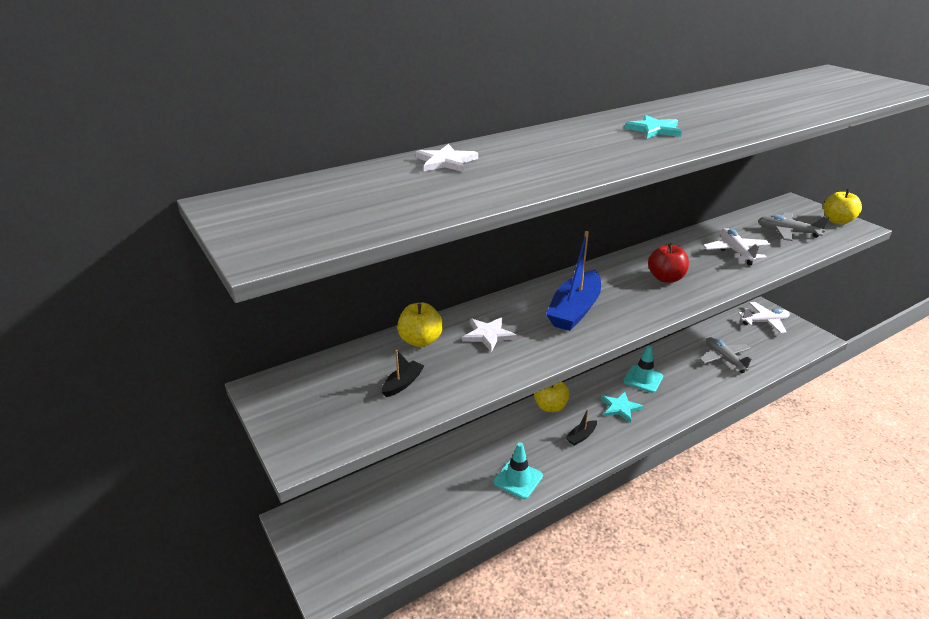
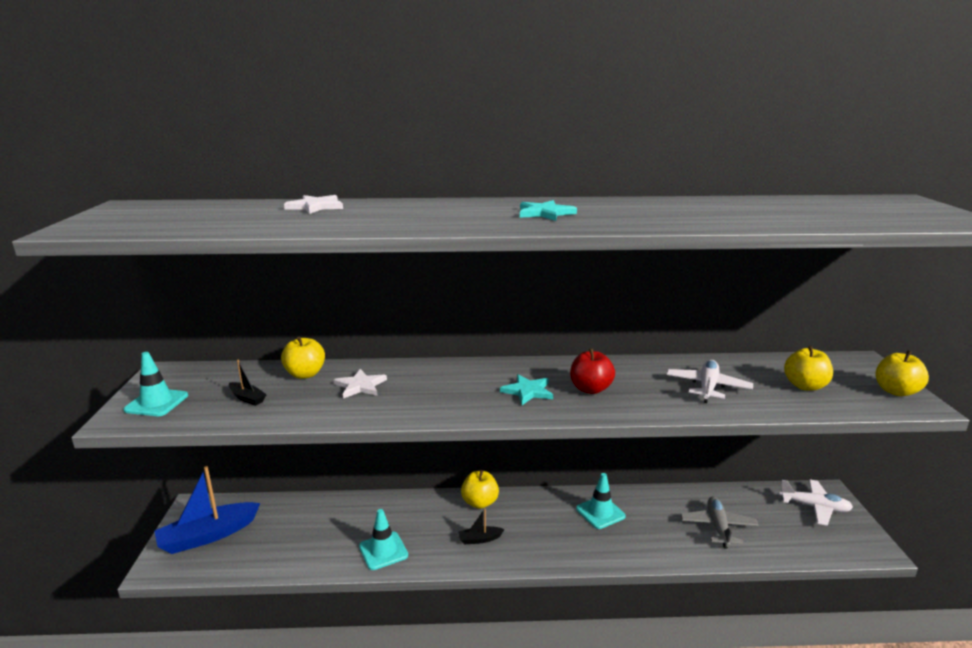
camera: 30 degrees right, 10 degrees down
(315, 422) = (156, 403): none -> turquoise traffic cone
(402, 383) = (247, 398): black boat -> black boat turned 60 degrees clockwise
(574, 310) = (461, 389): blue boat -> blue boat (208, 536)
(620, 408) = (546, 529): turquoise star -> turquoise star (528, 391)
(787, 232) = (805, 386): grey plane -> yellow apple

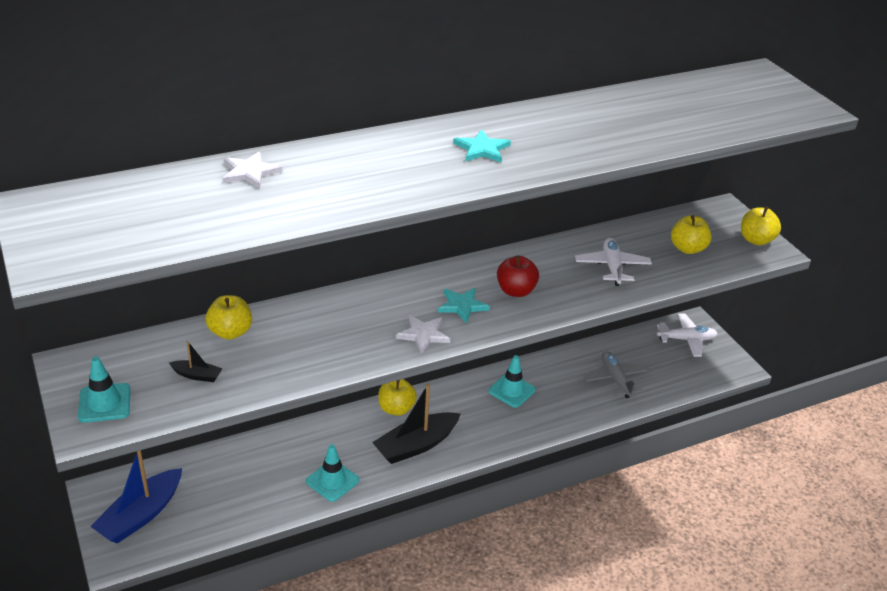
camera: 25 degrees left, 15 degrees up
(360, 386) = (299, 334): white star -> white star (423, 335)
(480, 539) = (416, 445): black boat -> black boat, size x2.13

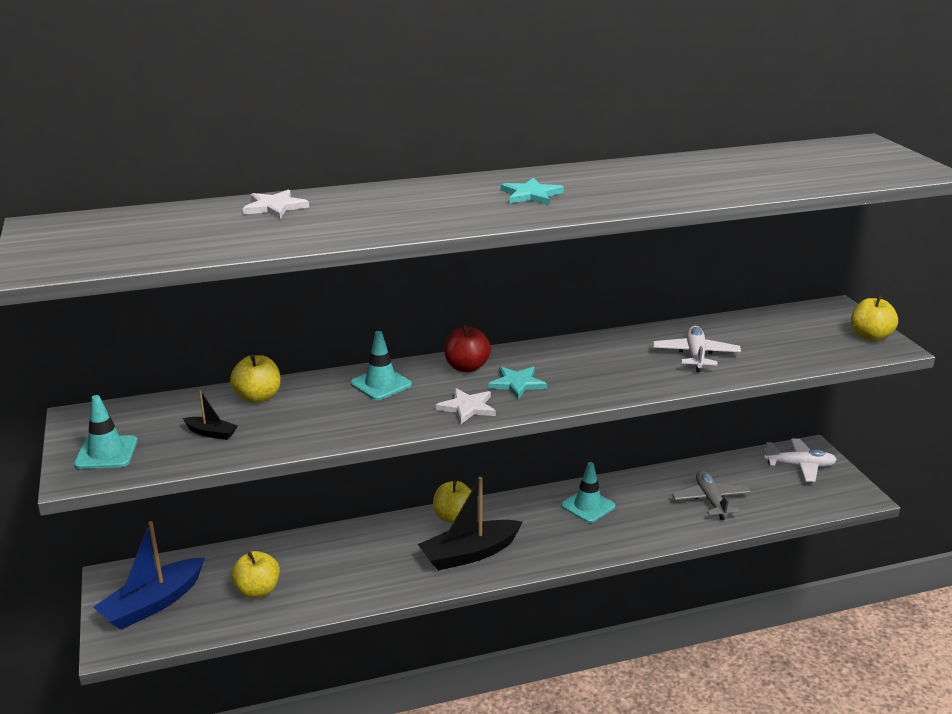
camera: 10 degrees right, 10 degrees down
(332, 481) = (368, 583): turquoise traffic cone -> turquoise traffic cone (381, 384)
(516, 291) = (580, 373): red apple -> red apple (466, 367)
(687, 248) = (787, 342): yellow apple -> yellow apple (257, 591)

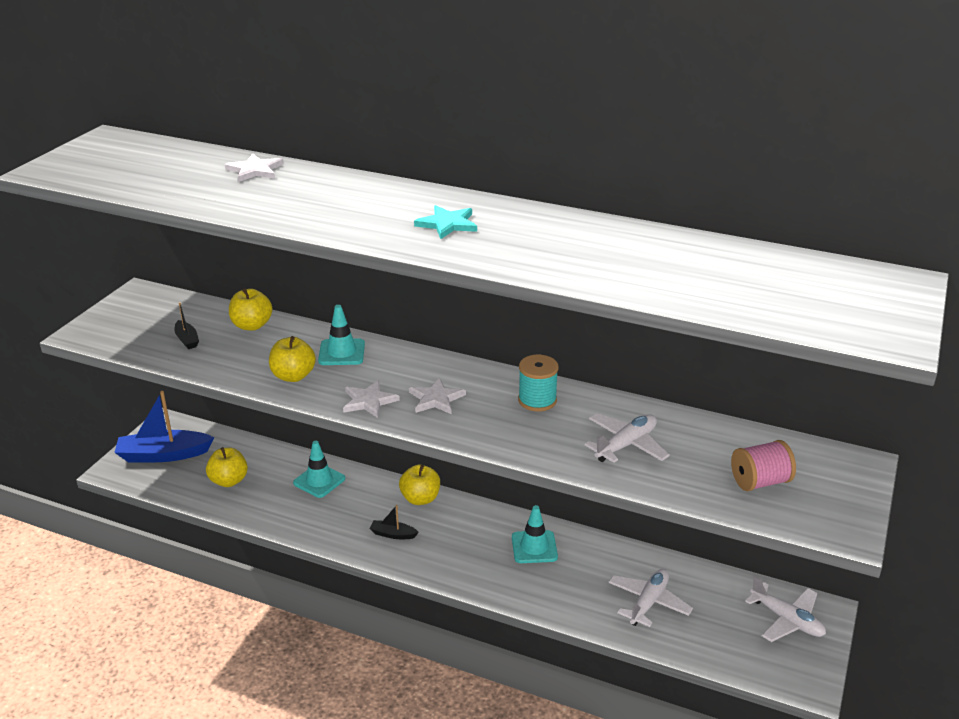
camera: 40 degrees right, 5 degrees up
(106, 453) = (115, 325): turquoise traffic cone -> turquoise traffic cone (319, 481)
(466, 367) = (422, 367): red apple -> none
(469, 554) = (393, 534): black boat -> black boat, size x0.47
(517, 384) = (436, 399): turquoise star -> white star
(591, 354) = (537, 400): none -> turquoise spool
(710, 500) = (648, 602): grey plane -> white plane
(805, 341) = (760, 482): none -> pink spool
(870, 336) = (842, 510): yellow apple -> yellow apple (293, 376)

